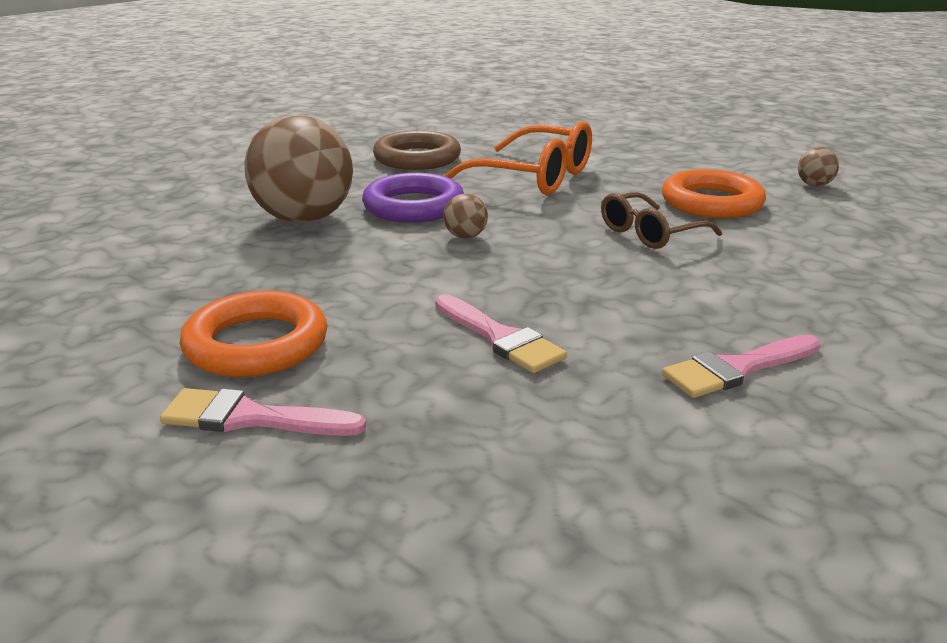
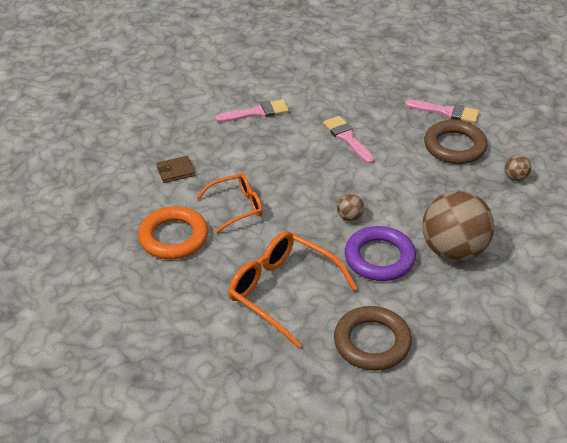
camera: 170 degrees left, 15 degrees up
(256, 344) = (454, 146): orange ring -> brown ring
(650, 233) = (236, 207): brown glasses -> orange glasses
(794, 262) = (175, 171): none -> brown wallet
(814, 185) = (81, 252): brown ball -> brown ball (515, 177)

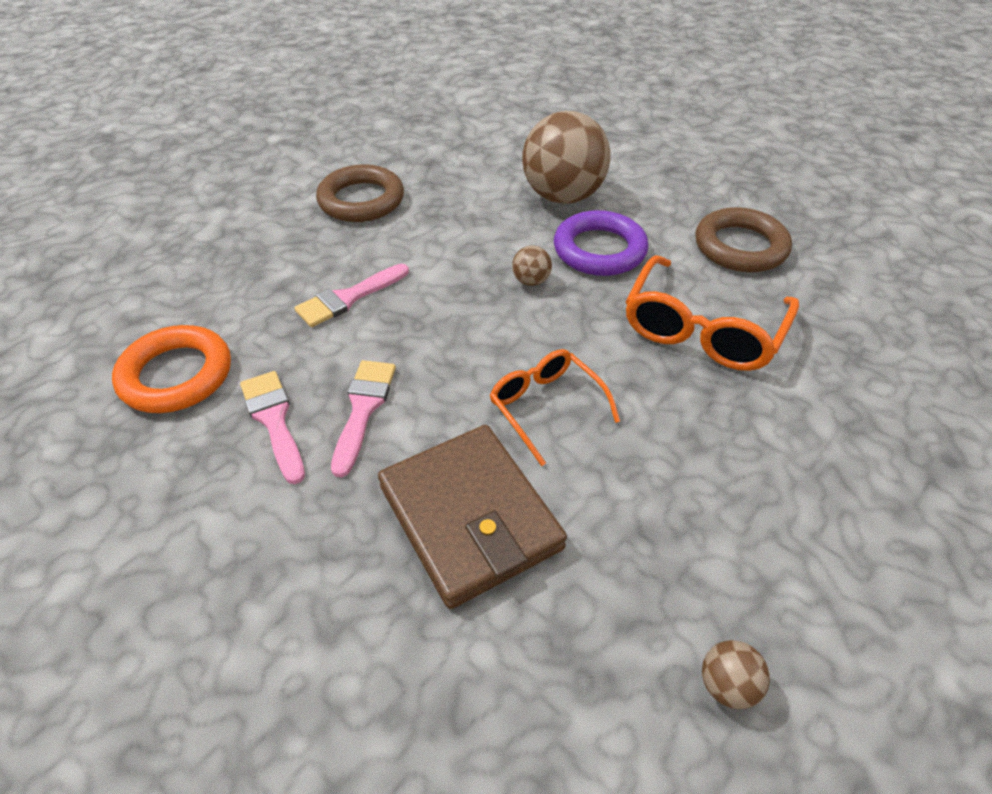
camera: 100 degrees left, 5 degrees up
(173, 237) = (649, 480): orange ring -> orange ring (176, 375)
(175, 171) = (470, 517): brown wallet -> brown wallet, size x2.32
(446, 112) = (282, 209): pink brush -> pink brush (363, 409)
(515, 177) = (418, 157): brown ball -> brown ball (727, 685)

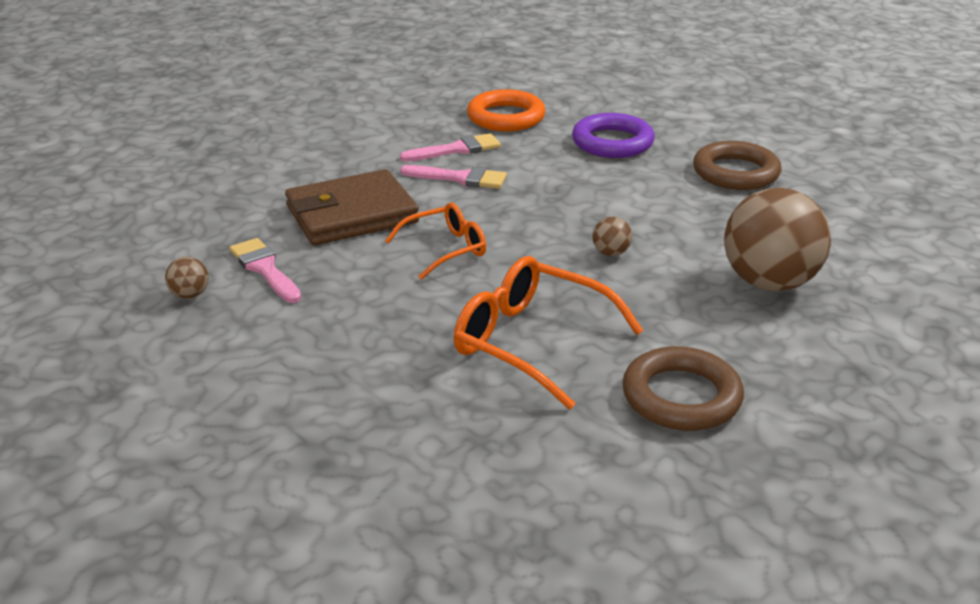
camera: 95 degrees right, 15 degrees down
(348, 298) = (587, 170): pink brush -> pink brush (265, 269)
(599, 250) = (665, 296): purple ring -> purple ring (612, 142)

